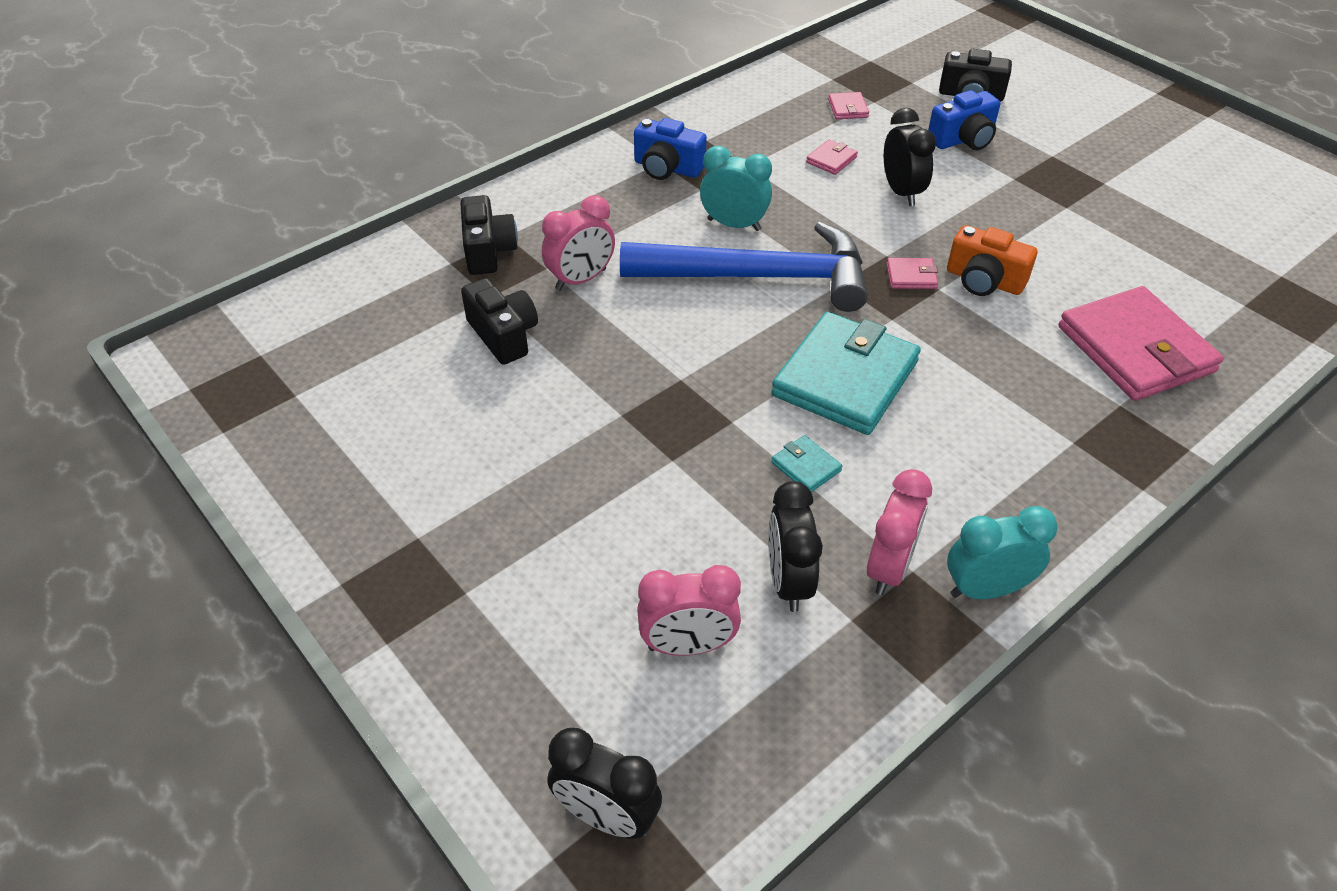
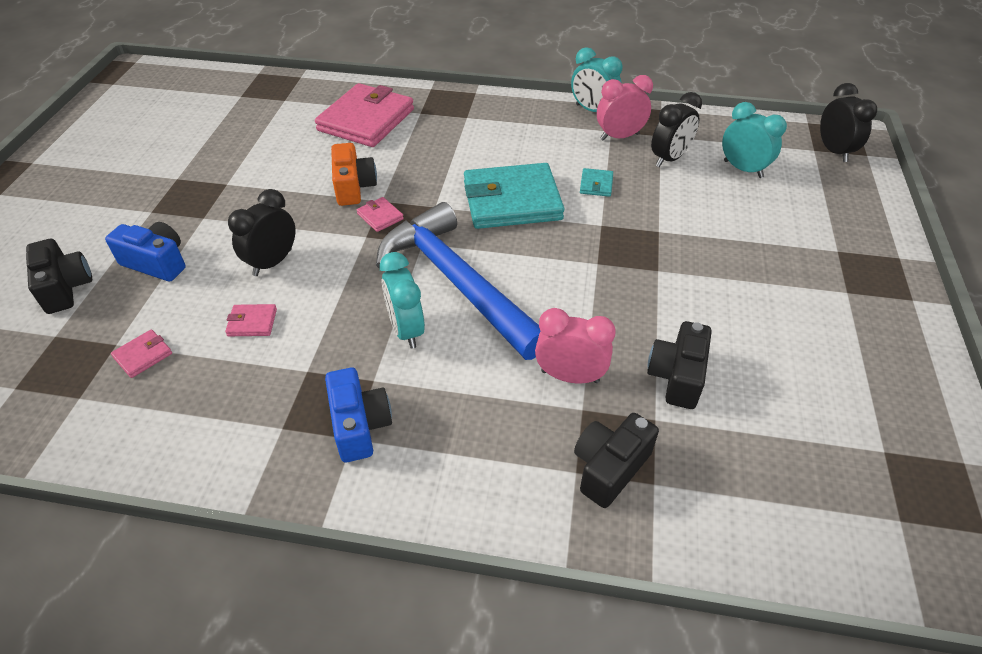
camera: 130 degrees left, 0 degrees up
(688, 645) = (743, 169): pink clock -> turquoise clock

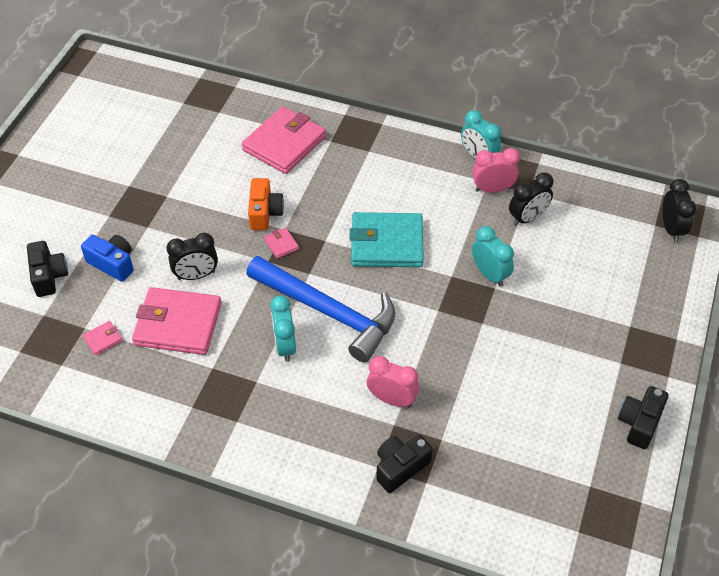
camera: 10 degrees right, 5 degrees up
(252, 322) = (178, 324): pink wallet -> pink wallet, size x2.44
(272, 262) = (196, 275): black clock -> black clock turned 150 degrees counterclockwise
(359, 425) = (242, 413): blue camera -> none
(457, 282) = (328, 312): blue hammer -> blue hammer turned 150 degrees clockwise
(596, 184) = (458, 236): turquoise wallet -> none
(677, 376) = (467, 410): black camera -> black camera (639, 423)
(743, 169) = (585, 237): turquoise clock -> turquoise clock (490, 274)

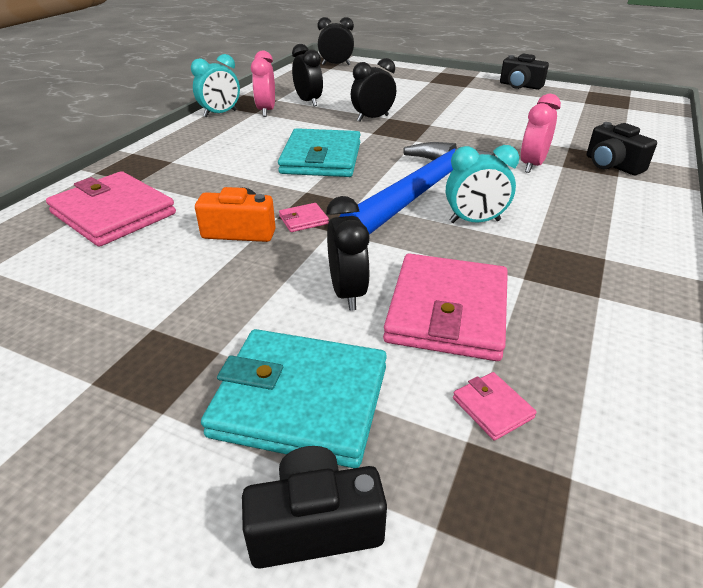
camera: 85 degrees left, 15 degrees down
(112, 263) = (300, 400): blue camera -> turquoise wallet
(490, 274) = (372, 118): turquoise clock -> black clock

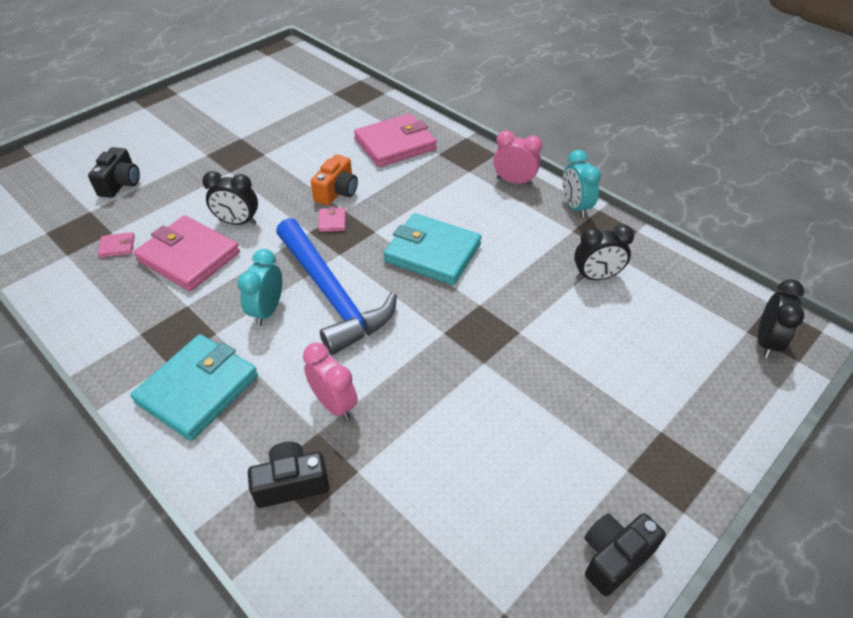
camera: 110 degrees right, 10 degrees up
(266, 111) = (573, 239): pink clock -> pink clock (514, 181)
(300, 400) = (178, 190): turquoise wallet -> turquoise wallet (198, 389)
(372, 118) = (522, 317): black clock -> none

